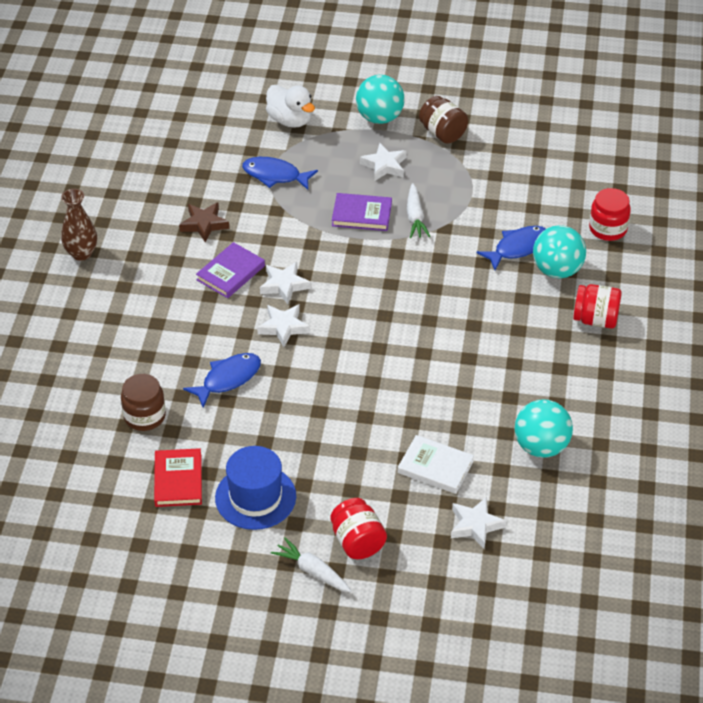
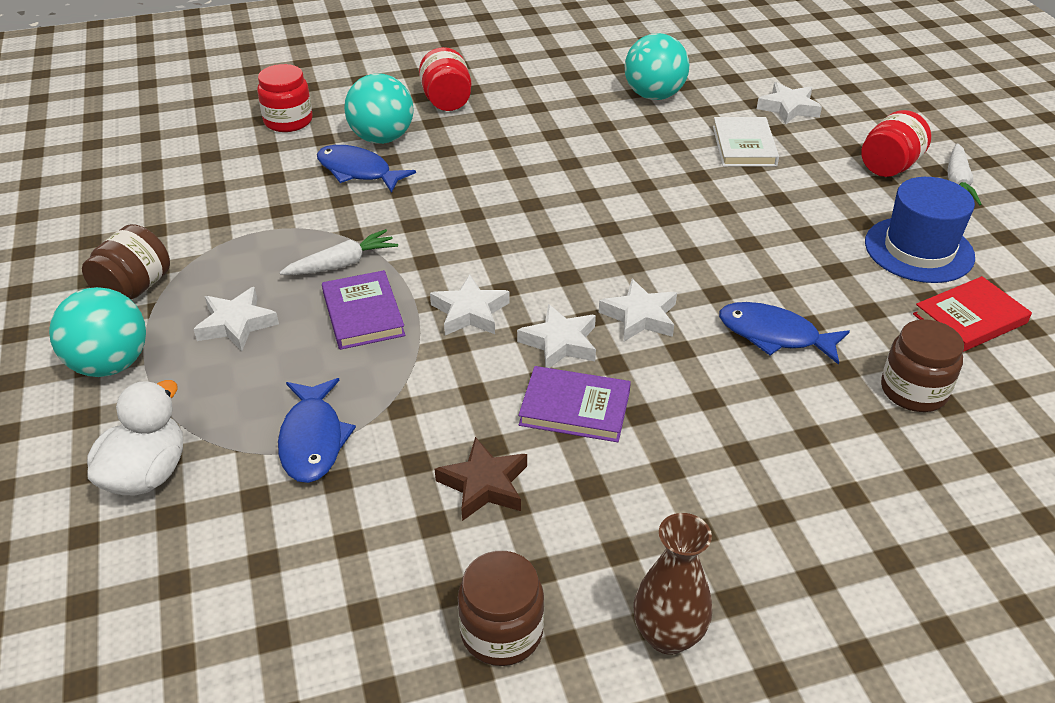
camera: 115 degrees left, 5 degrees down
(122, 205) = (501, 632): none -> brown jar
(335, 257) = (470, 312): none -> white star

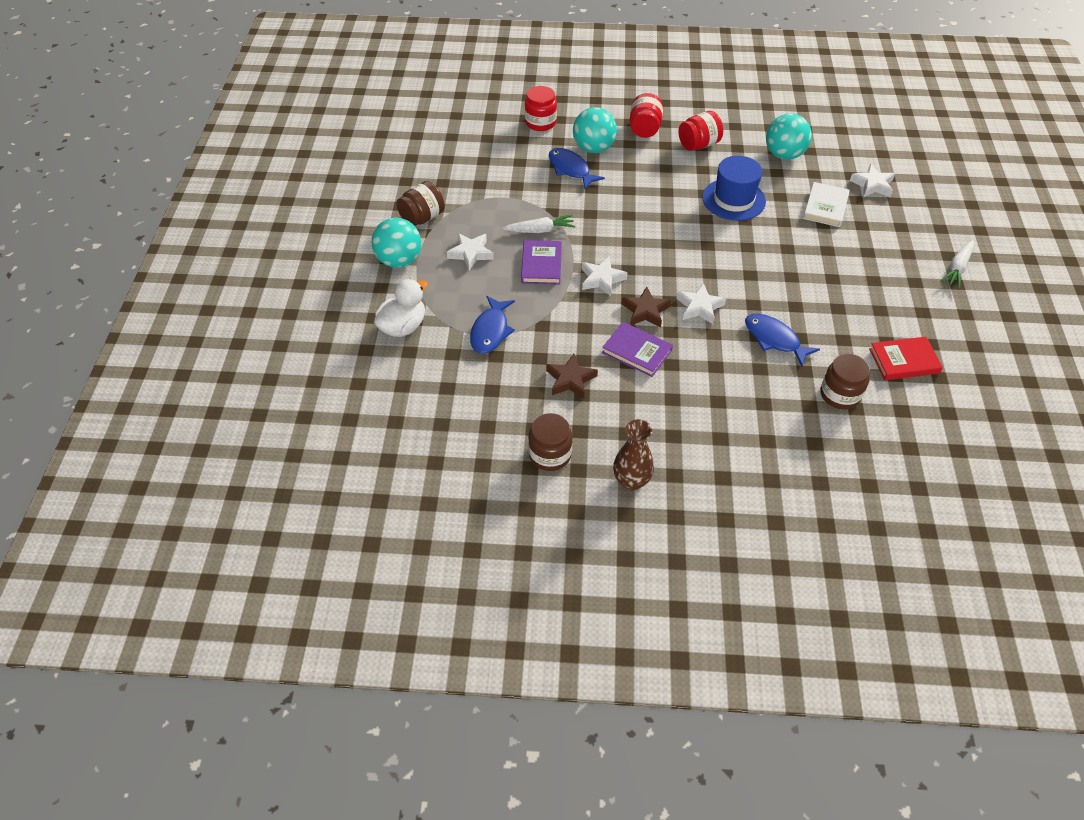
camera: 20 degrees right, 10 degrees up
(560, 343) = (645, 311): white star -> brown star
(889, 166) = (917, 245): red jar -> red jar (698, 144)
(919, 250) = (900, 308): blue hat -> blue hat (733, 199)

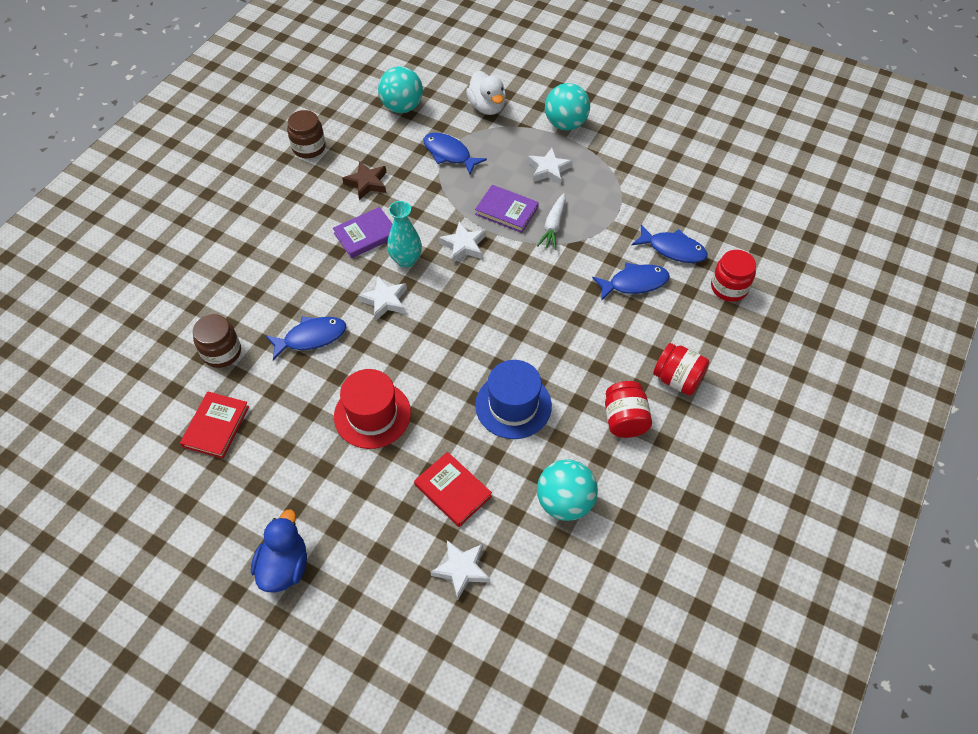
camera: 115 degrees right, 5 degrees up
(422, 217) = (615, 152): brown jar -> none
(520, 158) = (673, 249): none -> blue fish
(593, 148) = (662, 316): turquoise ball -> turquoise ball (402, 107)
(631, 481) = (253, 182): brown vase -> none
(645, 311) = (406, 260): brown star -> turquoise vase
(808, 271) = (372, 414): none -> red hat
(825, 207) = (453, 490): white book -> red book
(957, 268) = (284, 566): white carrot -> blue duck

